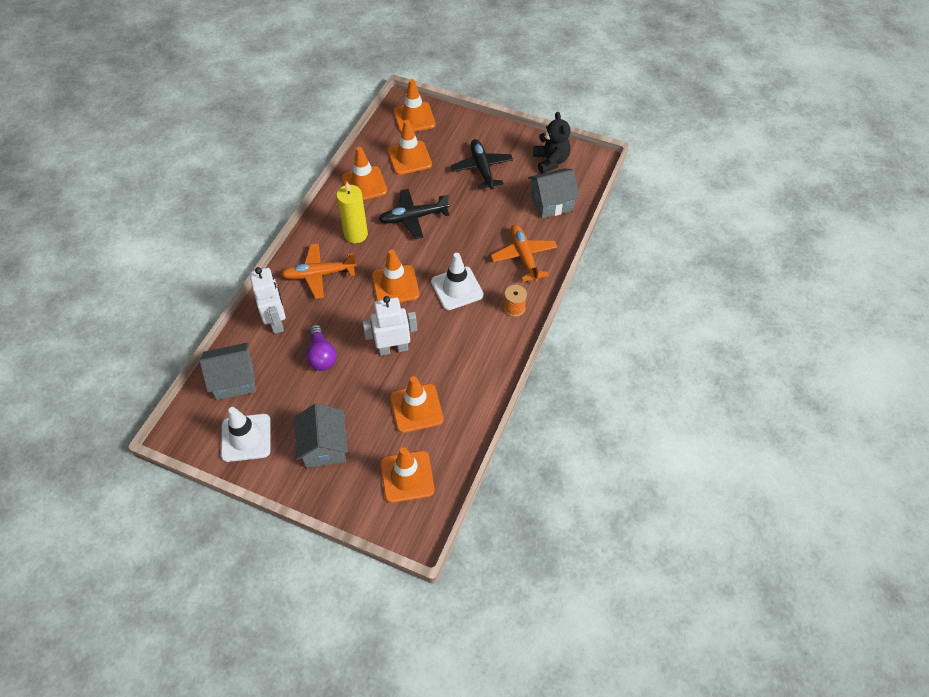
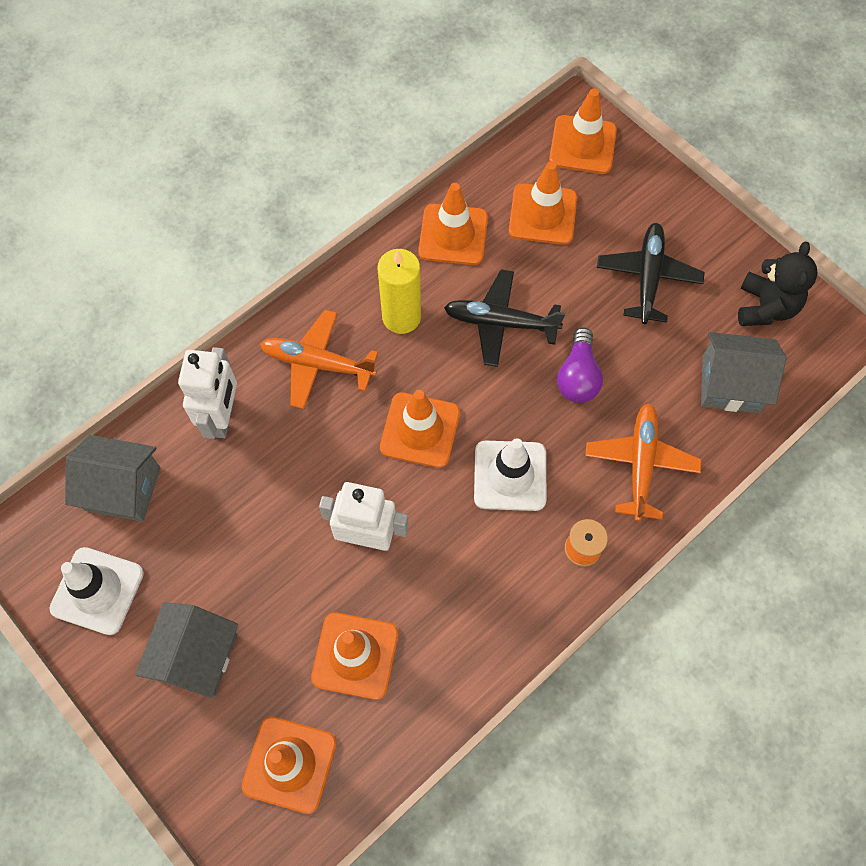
camera: 25 degrees right, 10 degrees up
(321, 355) = (260, 503): purple light bulb -> purple light bulb (578, 376)

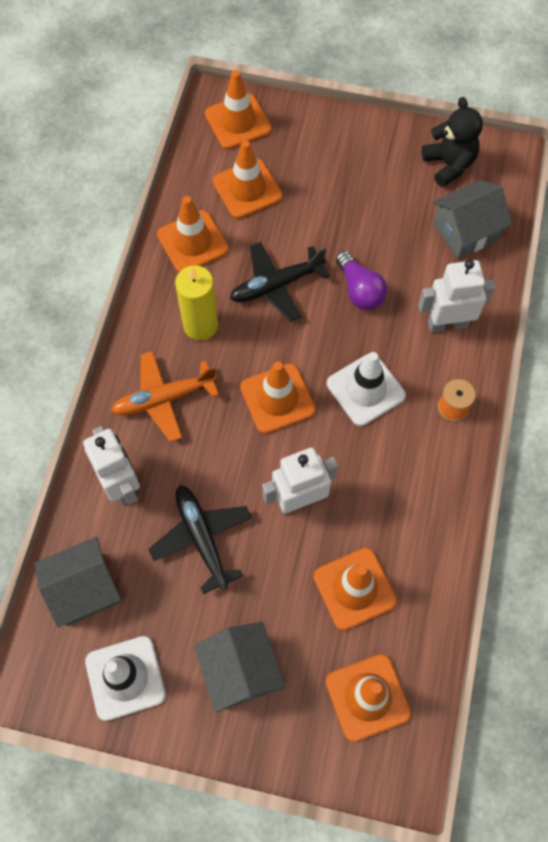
camera: 35 degrees left, 0 degrees up
(640, 463) = (447, 324): orange plane -> white robot
(648, 277) = (355, 190): black plane -> black plane (202, 538)

